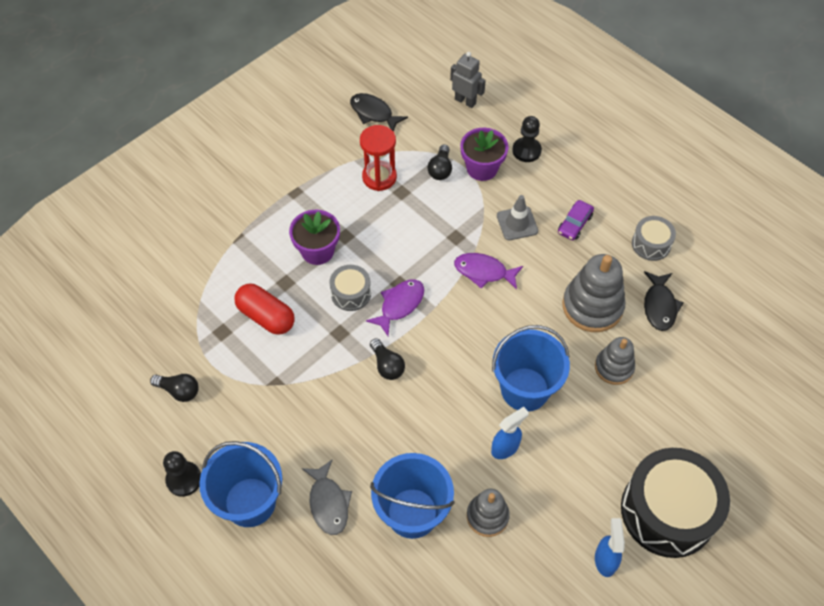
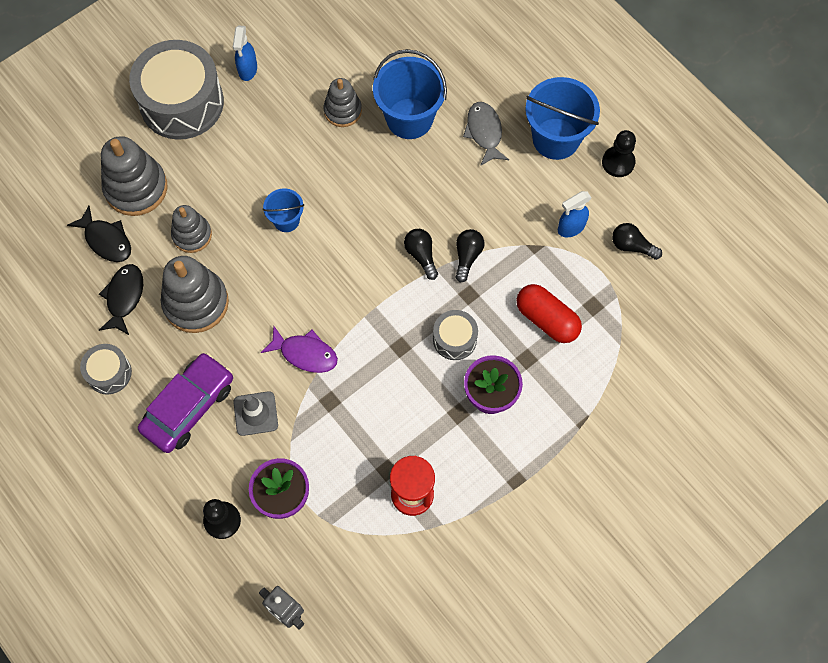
camera: 175 degrees left, 10 degrees up
(373, 113) = (412, 601): black fish -> black fish (106, 240)
(399, 305) = (402, 321): purple fish -> none
(440, 169) = (335, 500): black light bulb -> black light bulb (467, 257)
(505, 448) = (316, 167): blue spray bottle -> blue spray bottle (570, 228)
(525, 389) = (286, 220): blue bucket -> blue bucket, size x0.54
(574, 224) = (189, 407): purple car -> purple car, size x1.90
(667, 511) = (182, 102): black drum -> grey drum
(684, 410) = (136, 188): none -> grey stacking toy

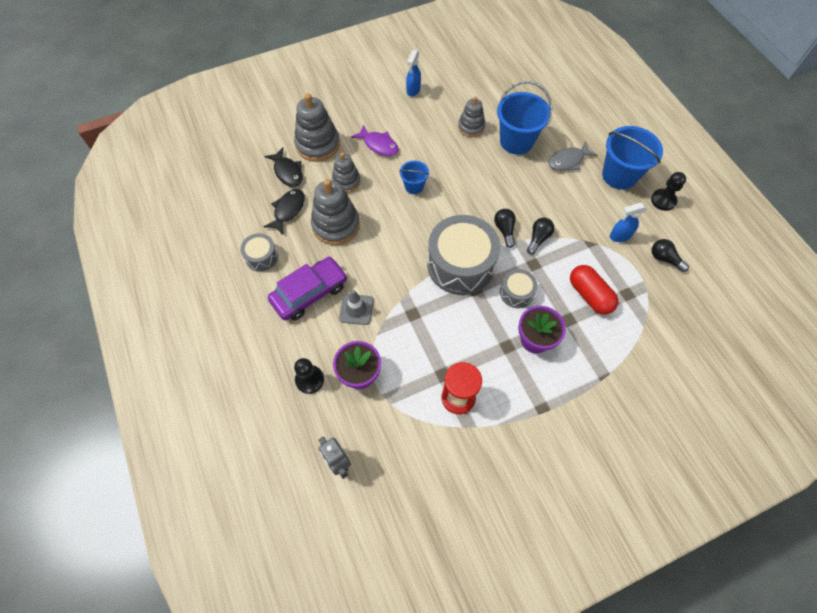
camera: 15 degrees right, 5 degrees down
(182, 102) = (364, 100): grey drum -> grey drum (460, 264)
(305, 353) = (403, 276): purple fish -> purple fish (379, 145)
(484, 132) = (568, 161): grey fish -> grey fish turned 120 degrees counterclockwise

